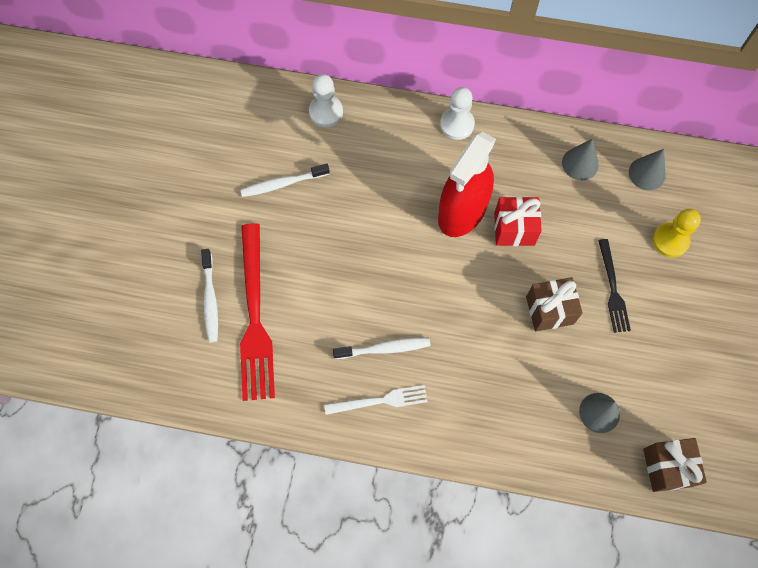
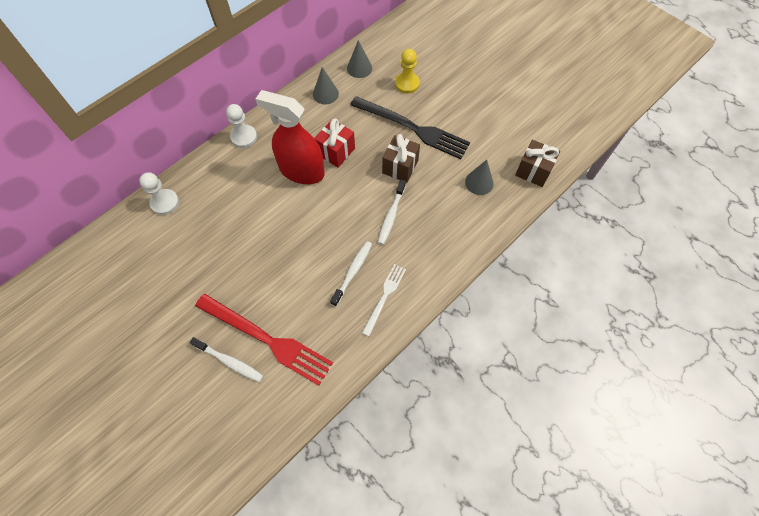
camera: 55 degrees left, 5 degrees down
(282, 183) = (189, 261): white toothbrush -> white toothbrush (391, 216)
(462, 211) = (301, 171): red spray bottle -> red spray bottle turned 135 degrees clockwise
(612, 289) = (412, 128): black fork -> black fork, size x1.85

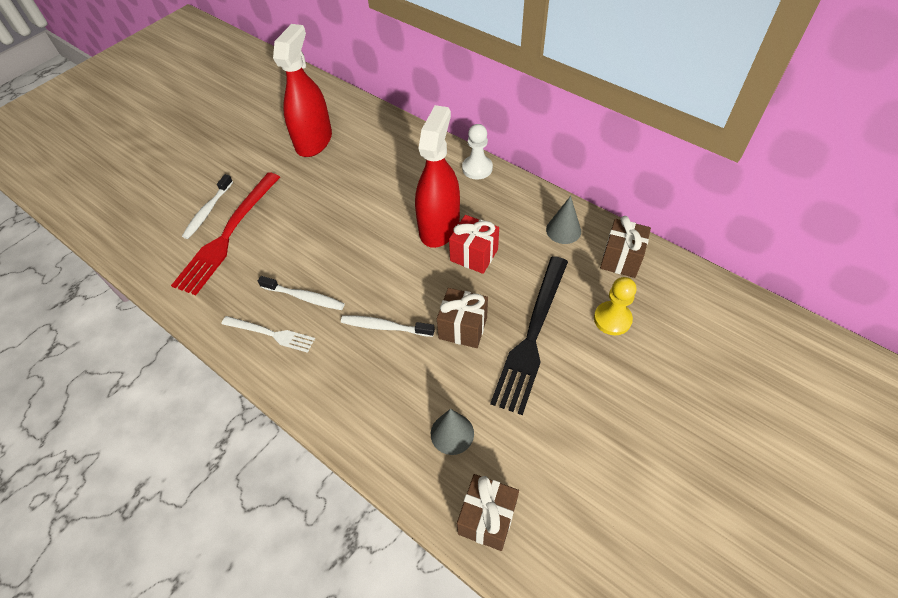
camera: 85 degrees right, 10 degrees down
(160, 264) = (314, 141): none -> red spray bottle
(165, 202) = (383, 128): white pawn -> none
(359, 68) = (621, 259): grey cone -> brown gift

